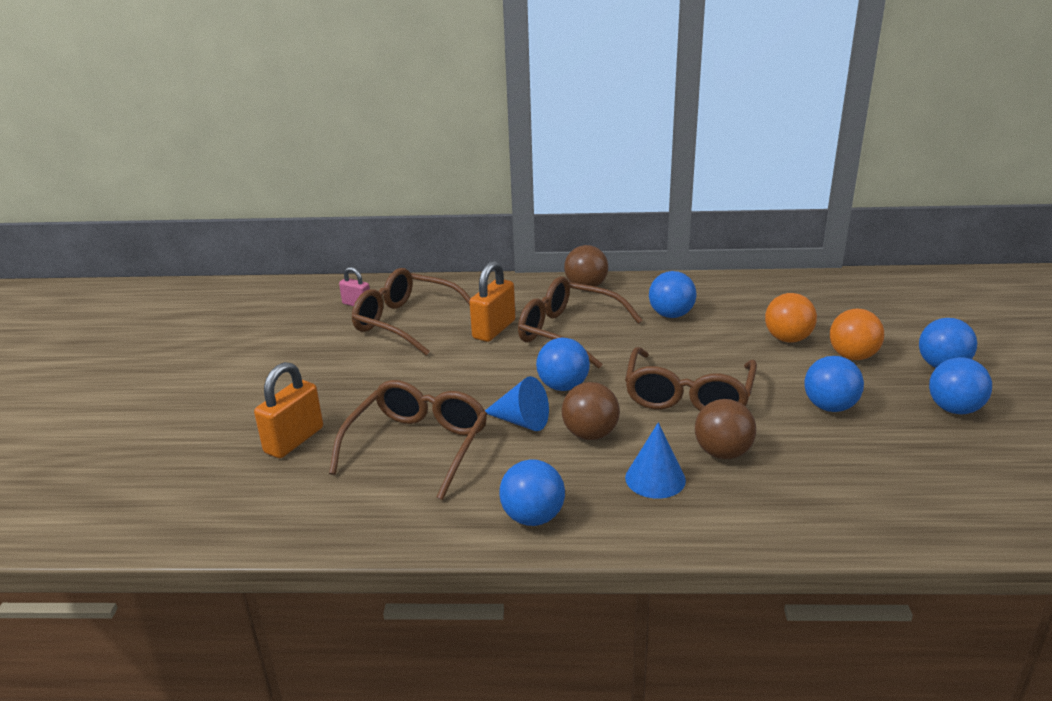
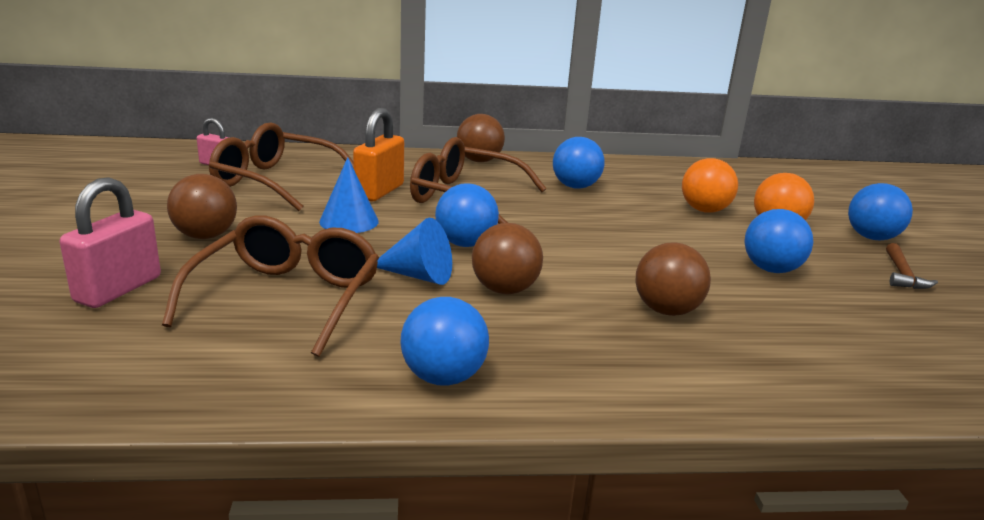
camera: 10 degrees left, 5 degrees down
(294, 440) = (118, 289): orange padlock -> pink padlock
(353, 385) = (205, 236): none -> brown ball
(655, 478) = (592, 336): blue cone -> blue cone (349, 221)
(688, 396) = (612, 256): brown glasses -> none
(954, 409) = (902, 274): blue ball -> brown hammer

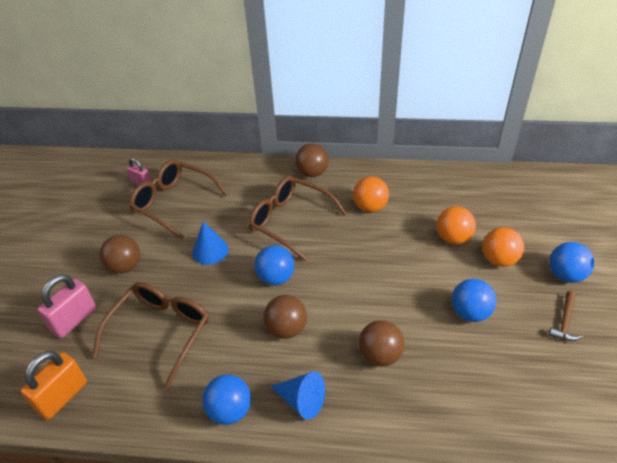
camera: 15 degrees right, 20 degrees up
(379, 191) = (236, 215): orange padlock -> orange padlock (62, 396)
(419, 275) = (239, 312): blue cone -> blue cone (302, 400)
(575, 187) = (370, 207): blue ball -> orange ball

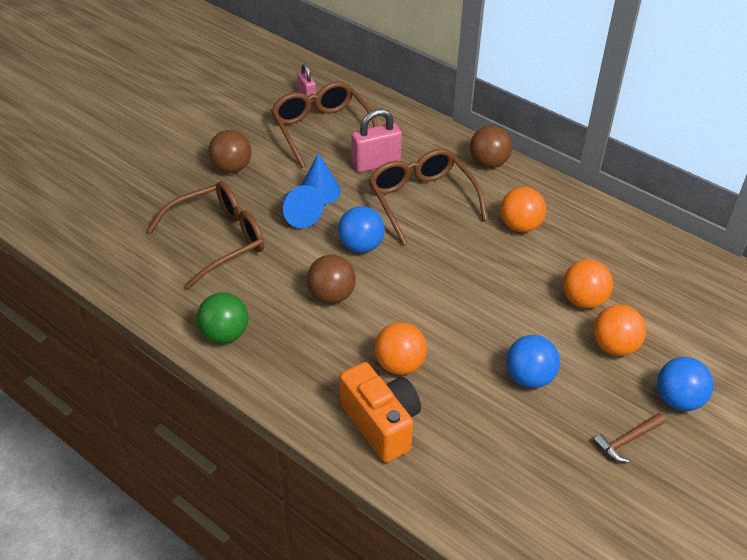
camera: 30 degrees right, 0 degrees up
(62, 396) = (102, 250): orange padlock -> none
(74, 320) = (155, 193): pink padlock -> pink padlock (376, 163)
(230, 410) = (225, 334): blue ball -> green ball
(302, 400) = (293, 361): blue cone -> blue cone (299, 215)
(380, 355) = (399, 365): brown ball -> orange ball
(407, 411) = (381, 424): none -> orange camera

